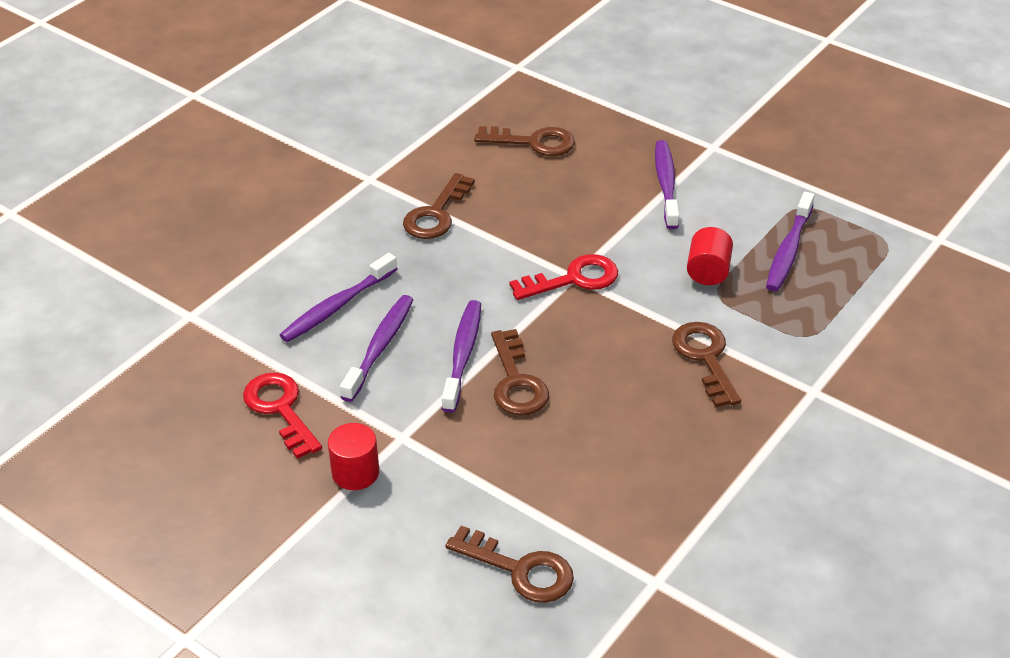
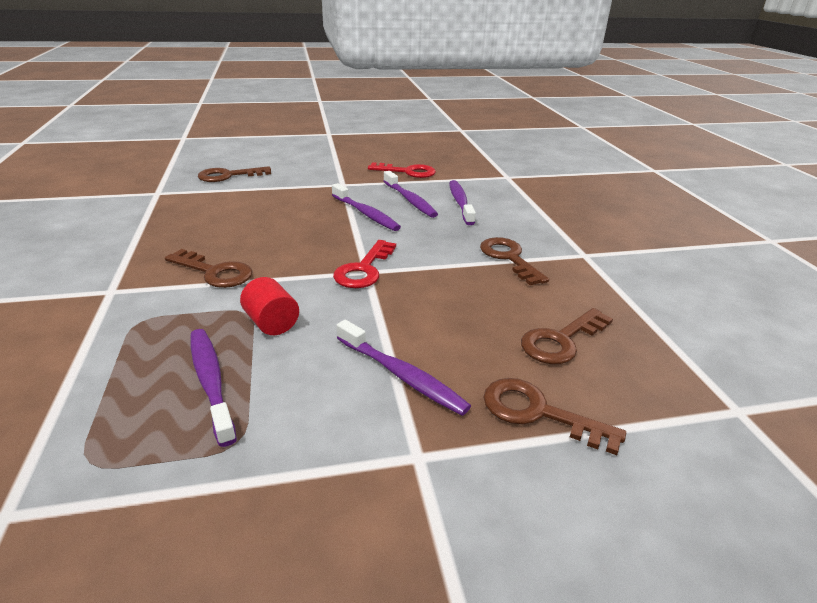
camera: 130 degrees right, 10 degrees down
(355, 472) = (342, 171): red cylinder -> none
(516, 381) = (320, 217): brown key -> brown key (538, 413)

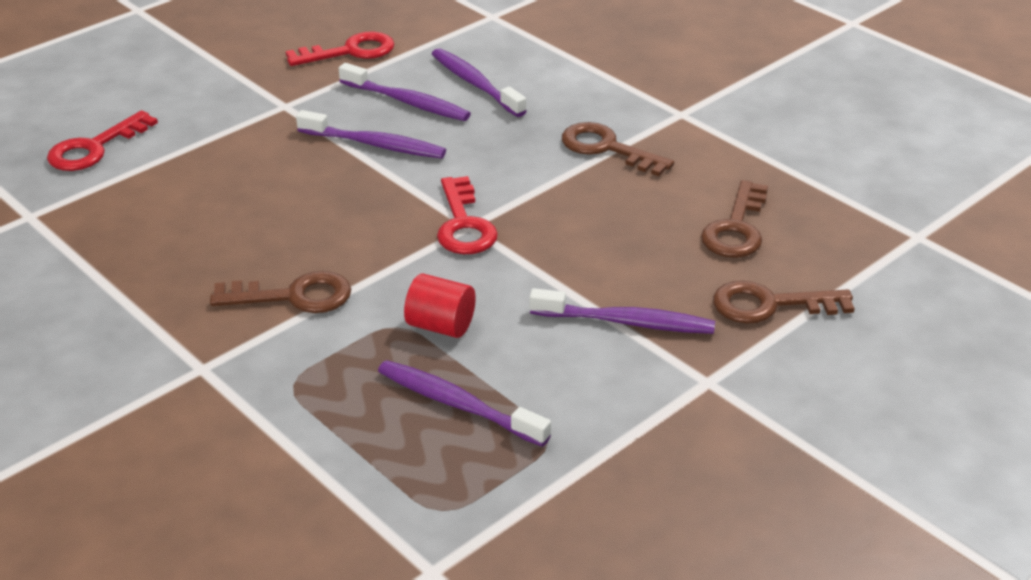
camera: 30 degrees left, 5 degrees up
(228, 176) = (94, 148): brown key -> red key

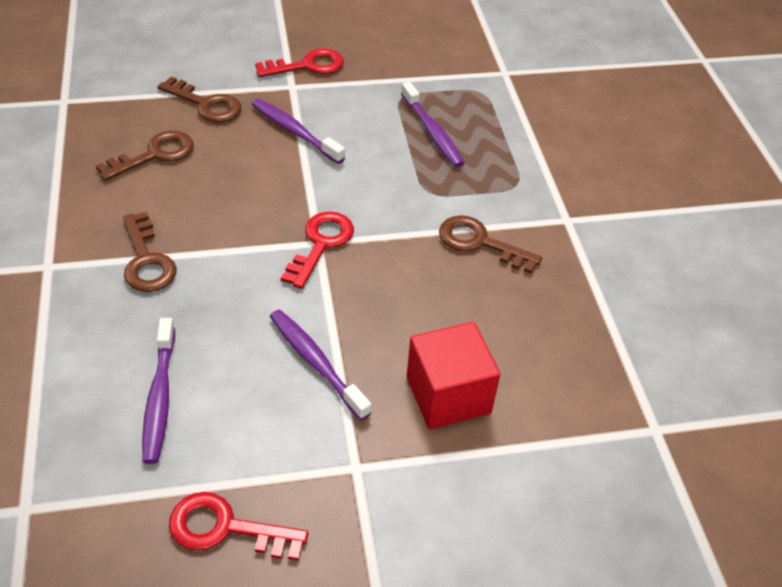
camera: 150 degrees left, 10 degrees up
(94, 148) = (571, 500): red key -> red key (307, 66)
(240, 167) = (448, 395): none -> red cube
(407, 102) = (242, 405): purple toothbrush -> none
(441, 326) = (403, 179): red cylinder -> none

